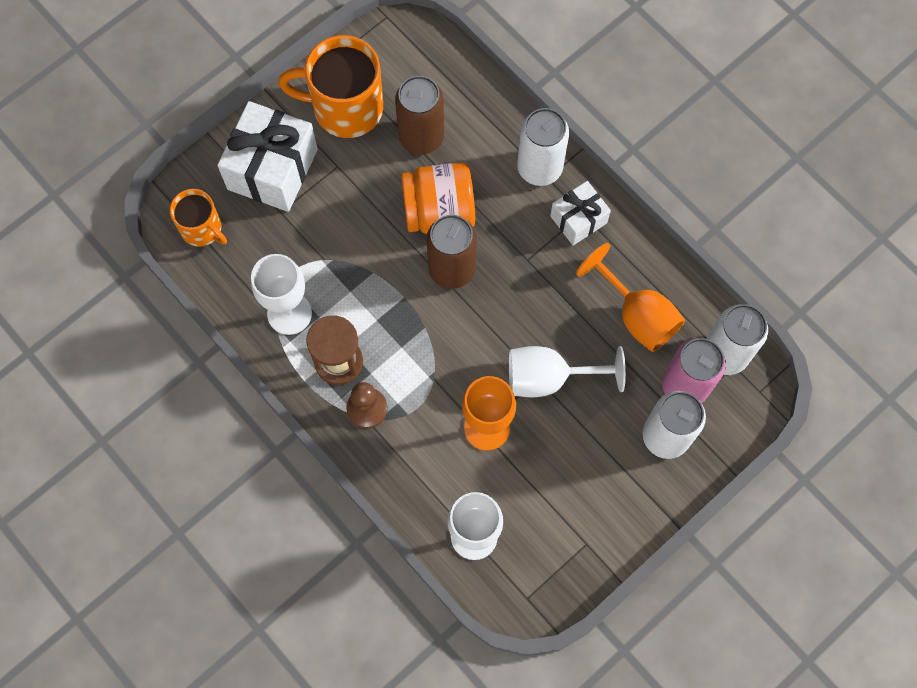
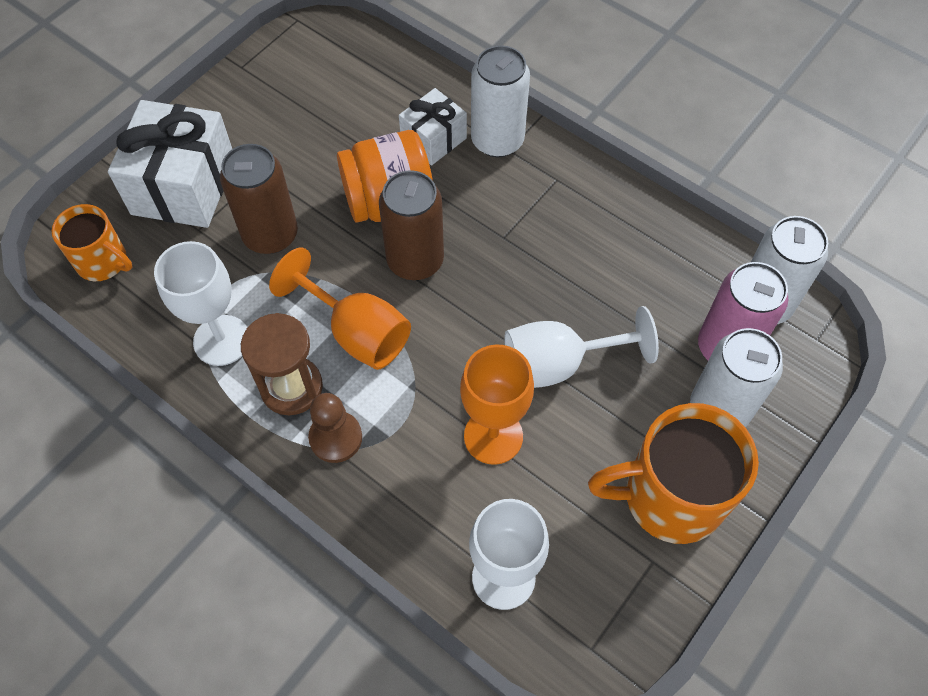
camera: 10 degrees left, 10 degrees down
(345, 108) = (262, 112): orange mug -> orange mug (669, 497)
(421, 137) = (355, 128): brown can -> brown can (270, 235)
(578, 219) = (554, 186): white gift -> white gift (433, 139)
(637, 315) = (647, 277): orange goblet -> orange goblet (356, 332)

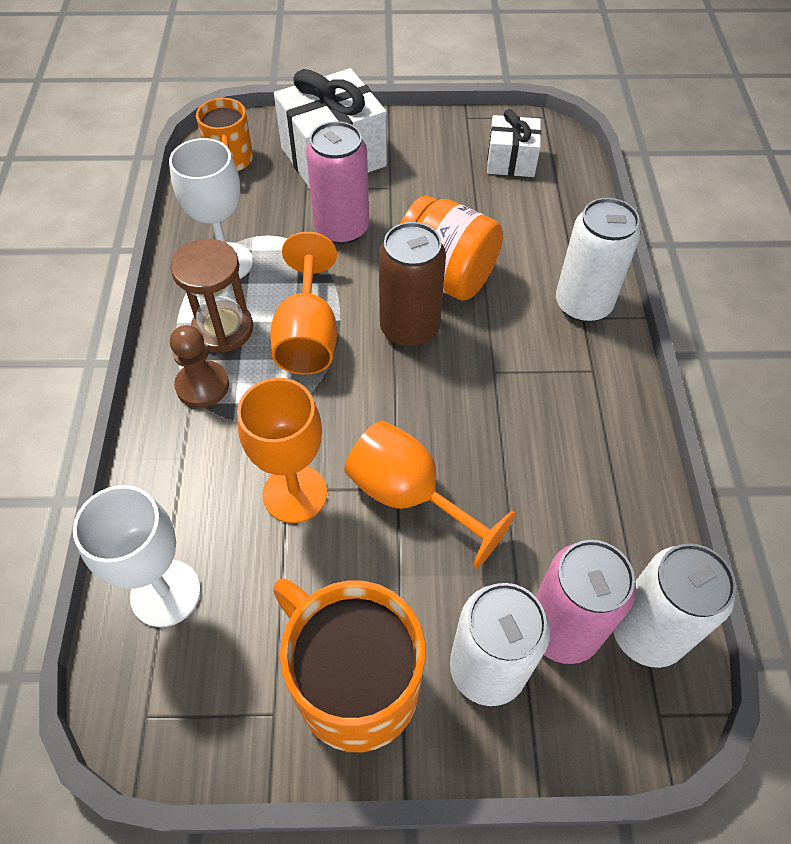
camera: 50 degrees right, 5 degrees down
(270, 235) = (342, 229): brown can -> pink can
(433, 139) = (535, 264): white gift -> white gift (511, 161)
(558, 364) = (410, 496): white goblet -> orange goblet

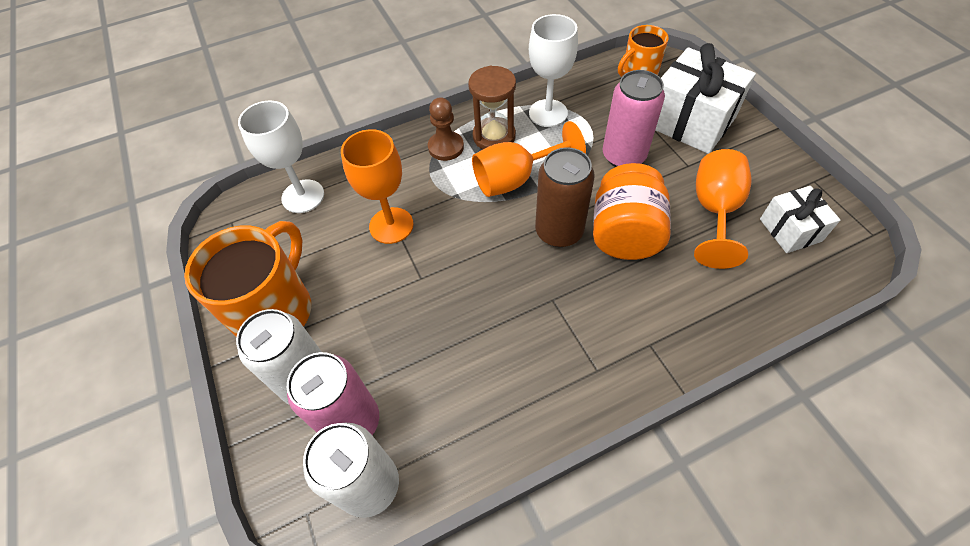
camera: 70 degrees right, 0 degrees up
(410, 496) = (417, 287): orange goblet -> orange goblet (714, 211)
(583, 304) = (664, 339): white can -> none

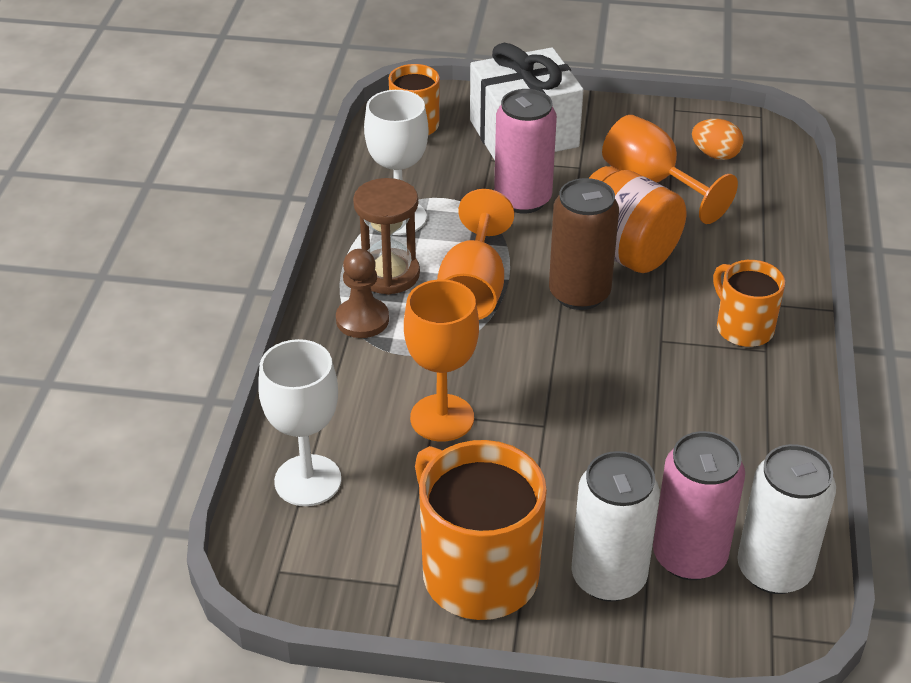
camera: 60 degrees left, 15 degrees down
(609, 343) = (743, 328): none -> orange mug
(790, 230) = (715, 155): white gift -> orange egg

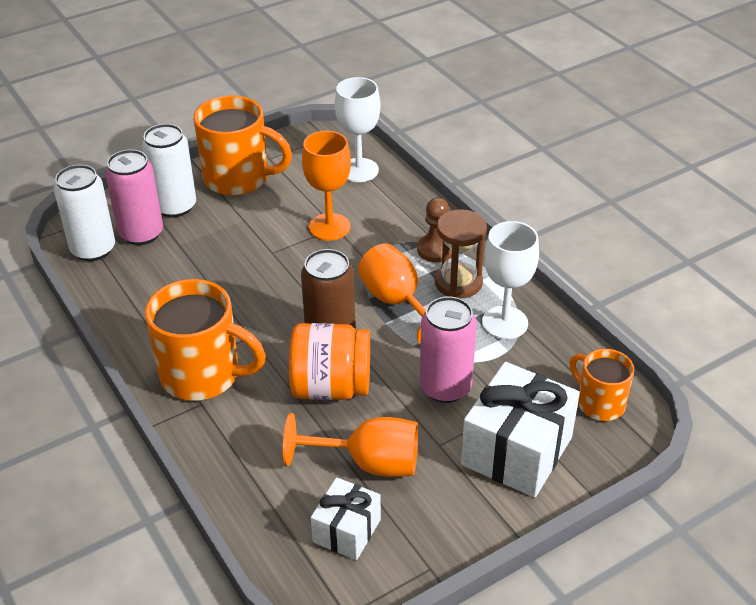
camera: 140 degrees right, 0 degrees up
(715, 155) = (346, 531): orange egg -> white gift
(743, 328) = (203, 375): orange mug -> orange mug, size x1.71

